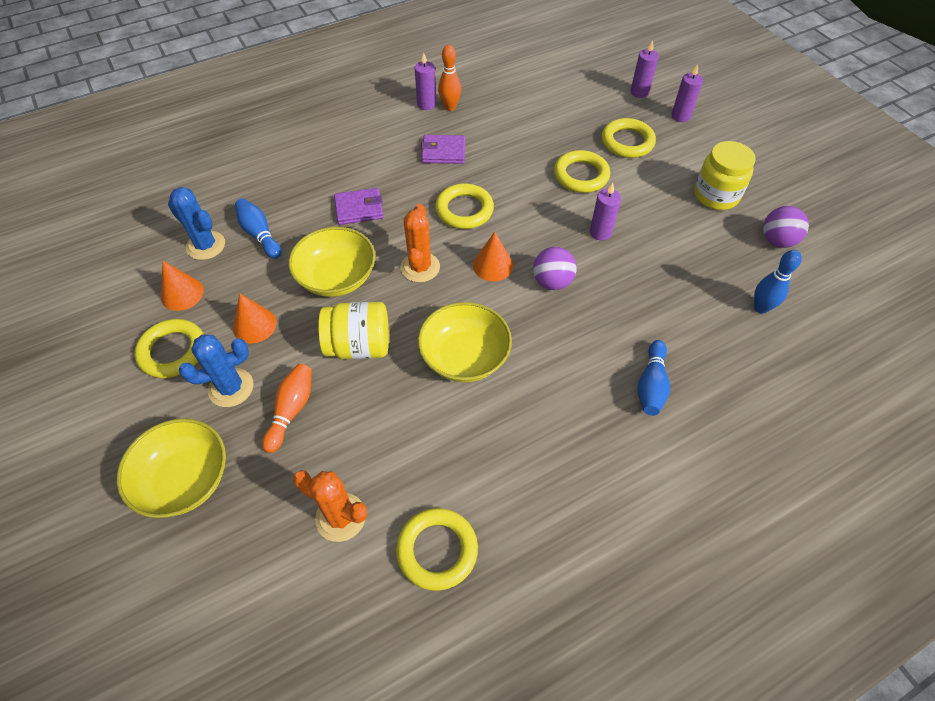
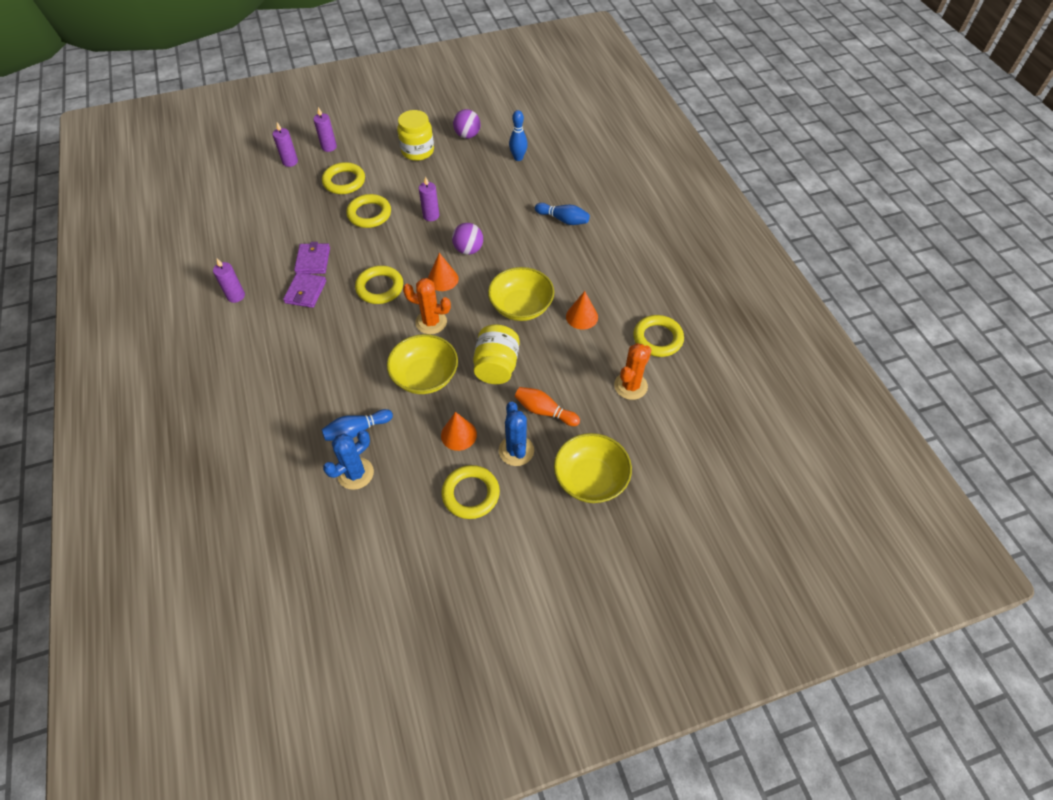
camera: 80 degrees left, 0 degrees up
(182, 293) = (408, 490): orange cone -> orange cone (582, 316)
(359, 209) = (352, 356): purple wallet -> purple wallet (313, 260)
(450, 107) = (248, 280): orange bowling pin -> none

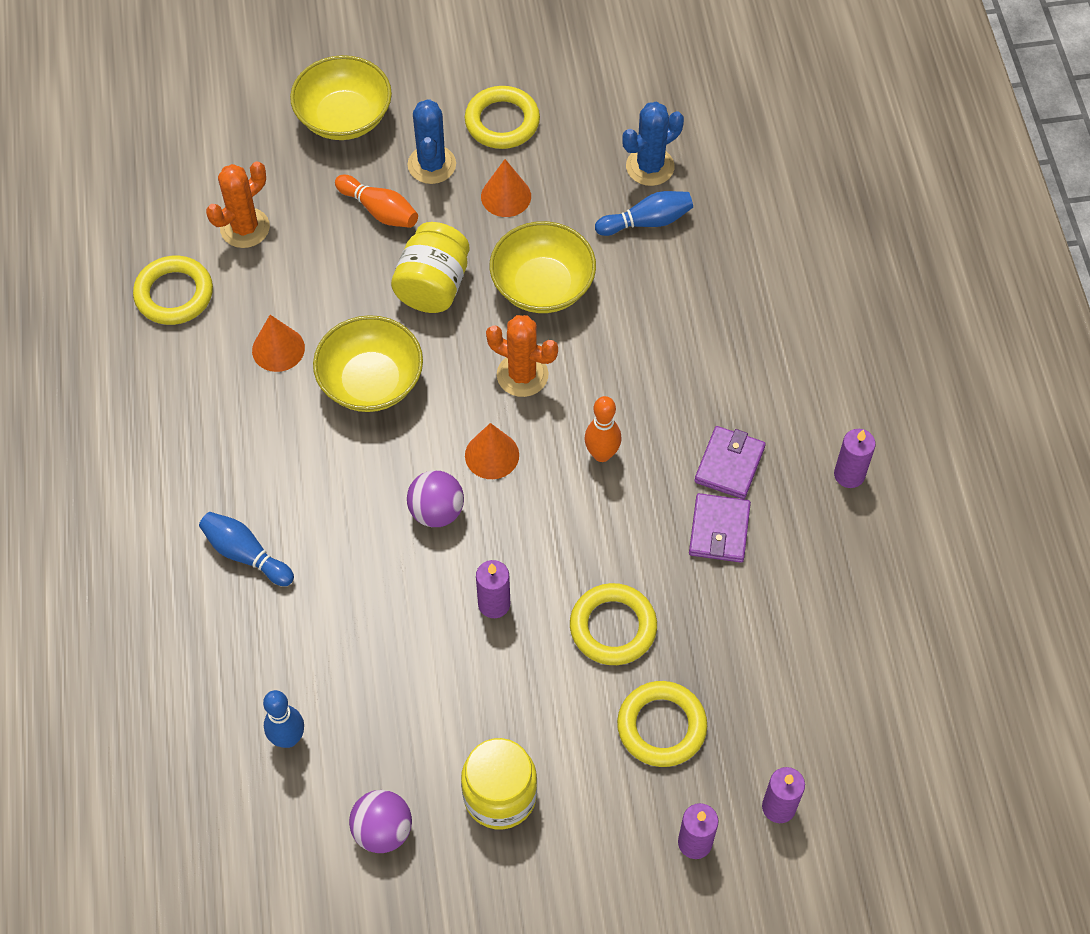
camera: 170 degrees left, 5 degrees up
(380, 287) = (602, 454): yellow ring -> orange bowling pin

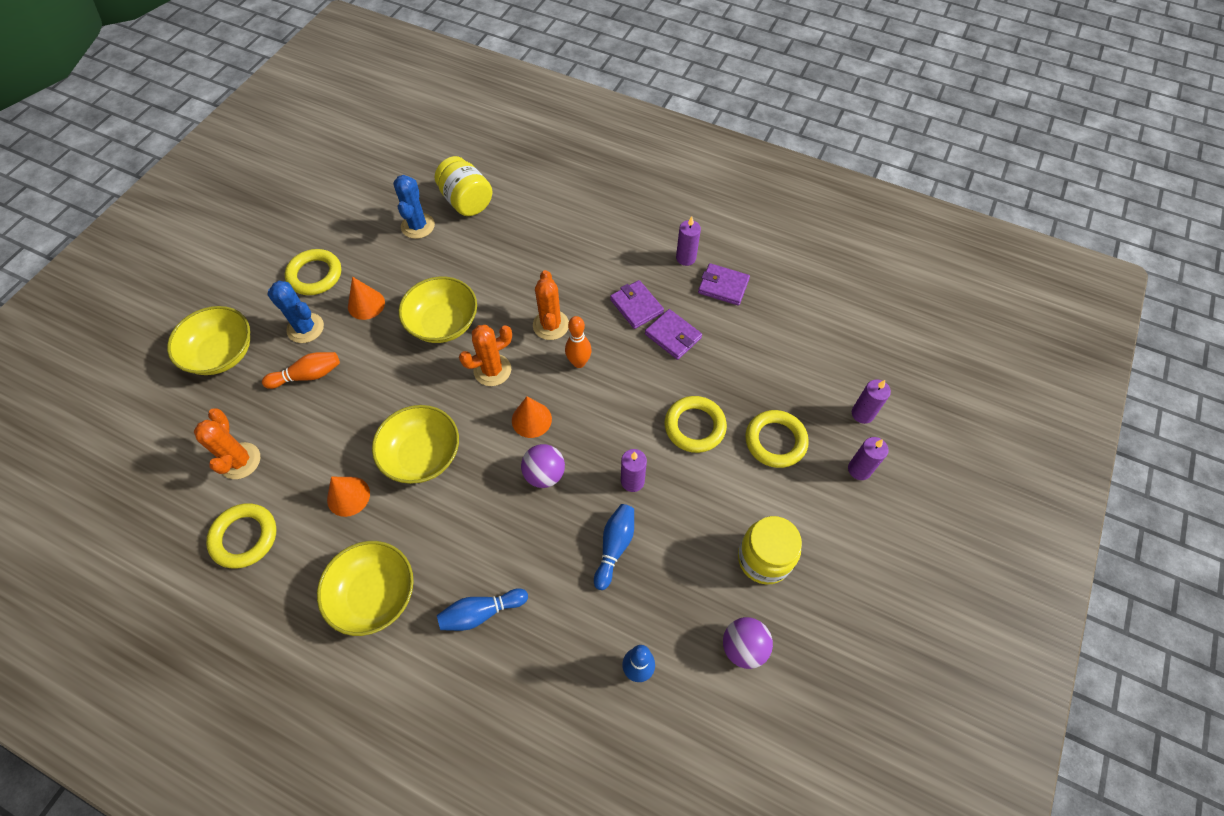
camera: 55 degrees left, 0 degrees up
(197, 447) = (374, 595): none -> yellow bowl
(433, 286) = (388, 379): yellow jar -> yellow jar (467, 201)
(628, 393) = (551, 325): none -> orange cactus
(647, 222) = (451, 249): blue bowling pin -> blue bowling pin (614, 547)
(841, 542) = (723, 286): none -> purple wallet

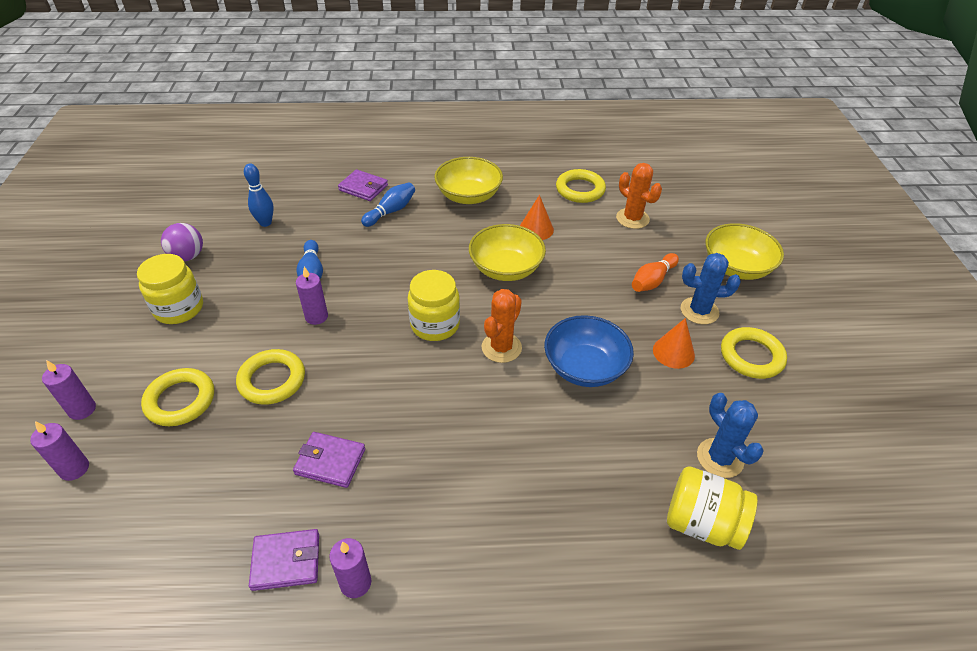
camera: 150 degrees right, 15 degrees down
(443, 323) = (585, 367): yellow bowl -> blue bowl
(531, 419) = (435, 325): orange cone -> yellow jar
(544, 474) = (397, 293): purple ball -> none
(551, 325) = (476, 413): orange cactus -> none
(579, 362) = (421, 389): orange bowling pin -> none
(636, 306) = (391, 479): purple wallet -> purple wallet (363, 188)

